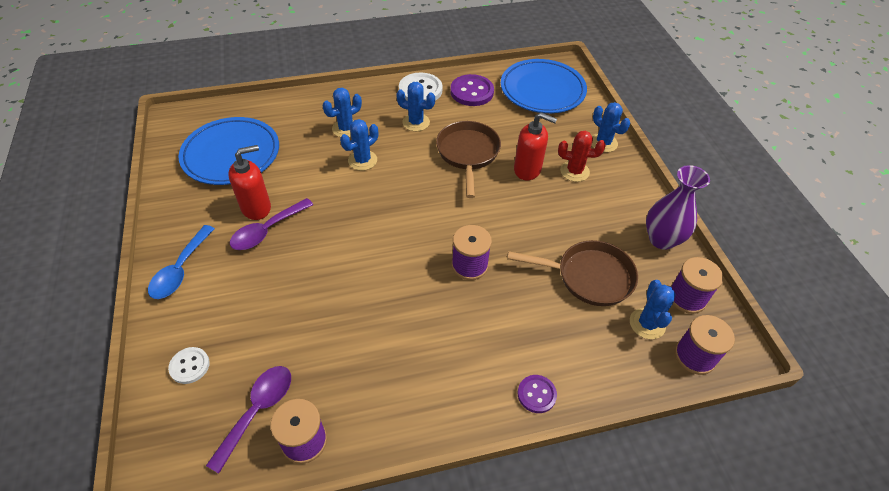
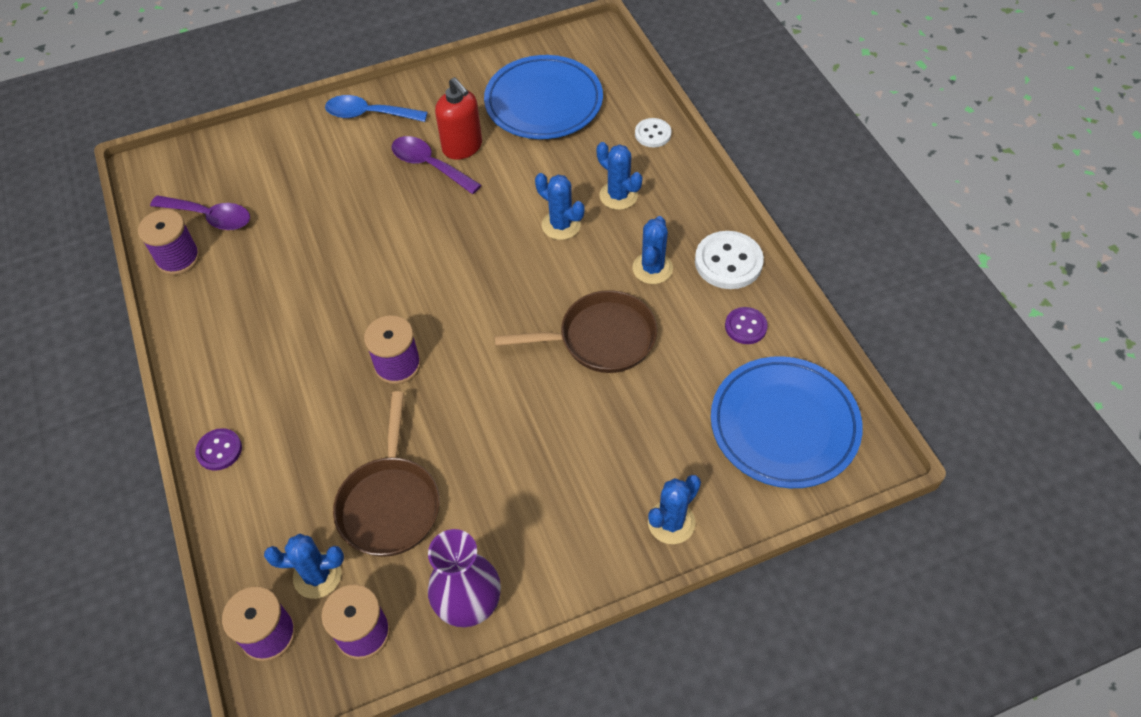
camera: 85 degrees right, 5 degrees up
(189, 366) = (257, 156): white button -> white button (653, 134)
(472, 92) = (745, 327): purple button -> purple button, size x0.59
(527, 170) = (583, 416): red soap dispenser -> none
(574, 171) = (593, 480): red cactus -> none

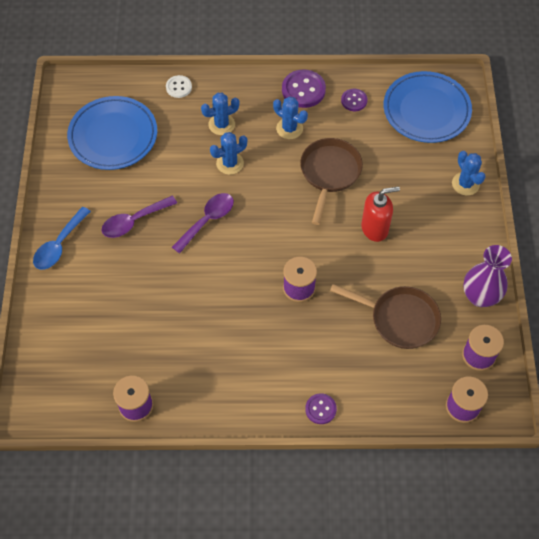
camera: 70 degrees left, 5 degrees up
(209, 217) = (105, 376): purple spoon -> purple spoon (207, 221)
(317, 575) = (433, 371): blue cactus -> none
(462, 147) = (128, 196): red soap dispenser -> red soap dispenser (375, 228)
(728, 262) = (303, 90): white button -> purple button

